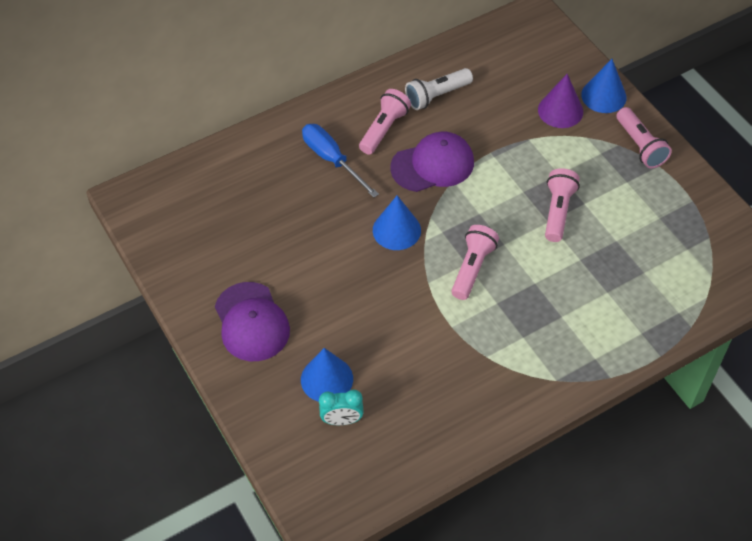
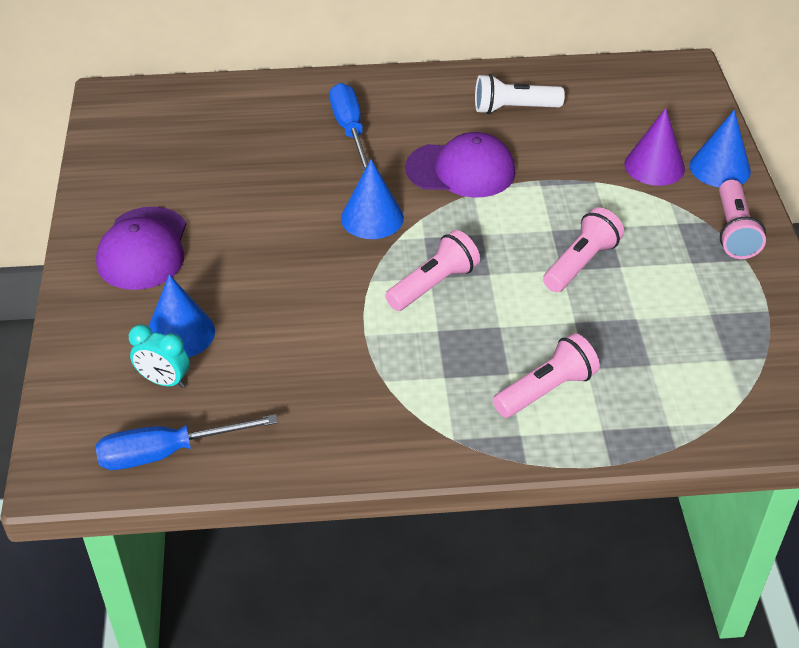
camera: 25 degrees right, 10 degrees down
(381, 472) = (167, 453): none -> blue screwdriver
(384, 129) = (429, 120): pink flashlight -> pink flashlight (546, 390)

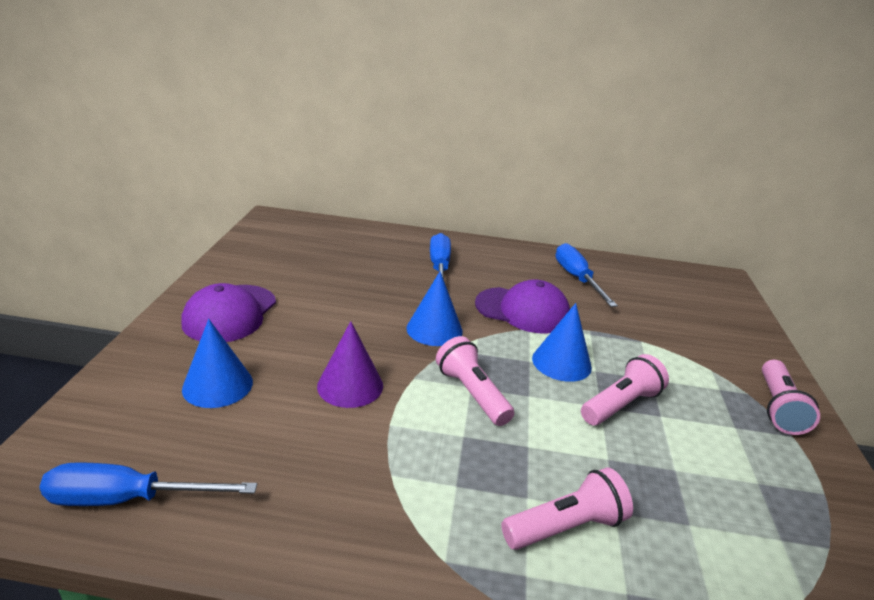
camera: 10 degrees right, 15 degrees down
(164, 381) = (175, 424): turquoise clock -> none
(433, 285) = (472, 393): pink flashlight -> pink flashlight turned 90 degrees counterclockwise
(514, 109) = (577, 278): white flashlight -> blue screwdriver
(654, 166) = (697, 339): purple cone -> purple cone (350, 385)
(720, 168) = (759, 352): blue cone -> blue cone (561, 362)

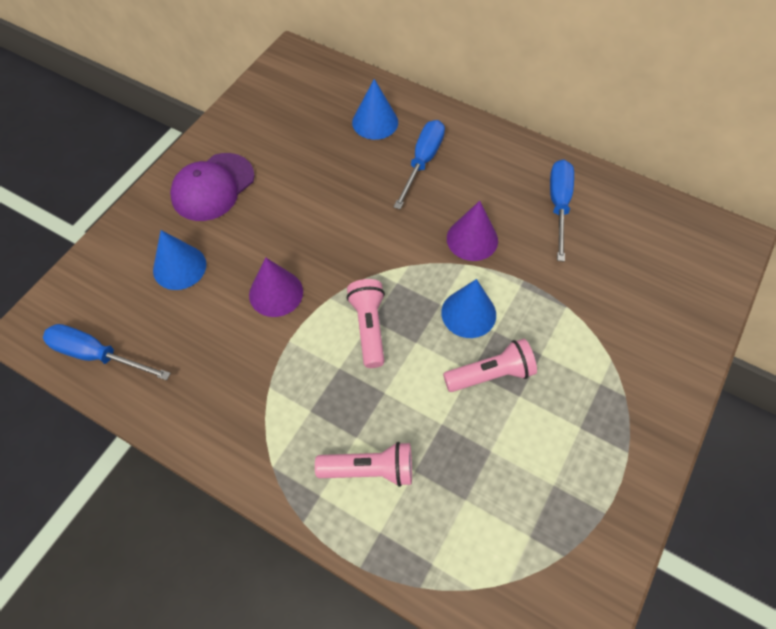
camera: 25 degrees right, 30 degrees up
(434, 329) = (375, 245): blue cone -> blue cone (375, 122)
(522, 310) = (472, 239): purple cap -> purple cone
(778, 408) = (641, 420): pink flashlight -> none

